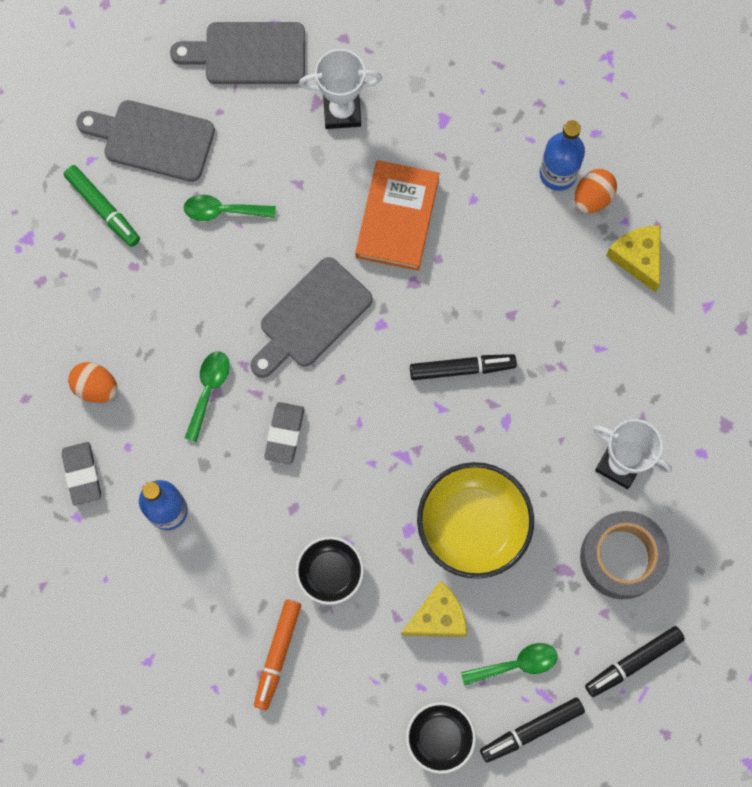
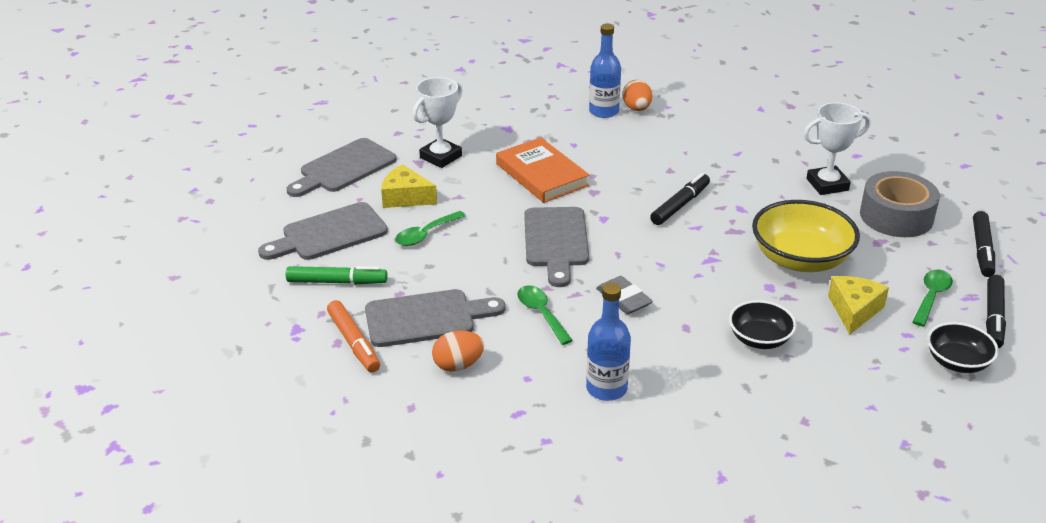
camera: 45 degrees left, 40 degrees down
(82, 474) = (515, 415): grey eraser -> none
(125, 314) = (426, 318): none -> grey cutting board
(277, 654) = (797, 402): orange marker -> orange marker (354, 342)
(637, 258) = (697, 114): yellow cheese -> yellow cheese (405, 197)

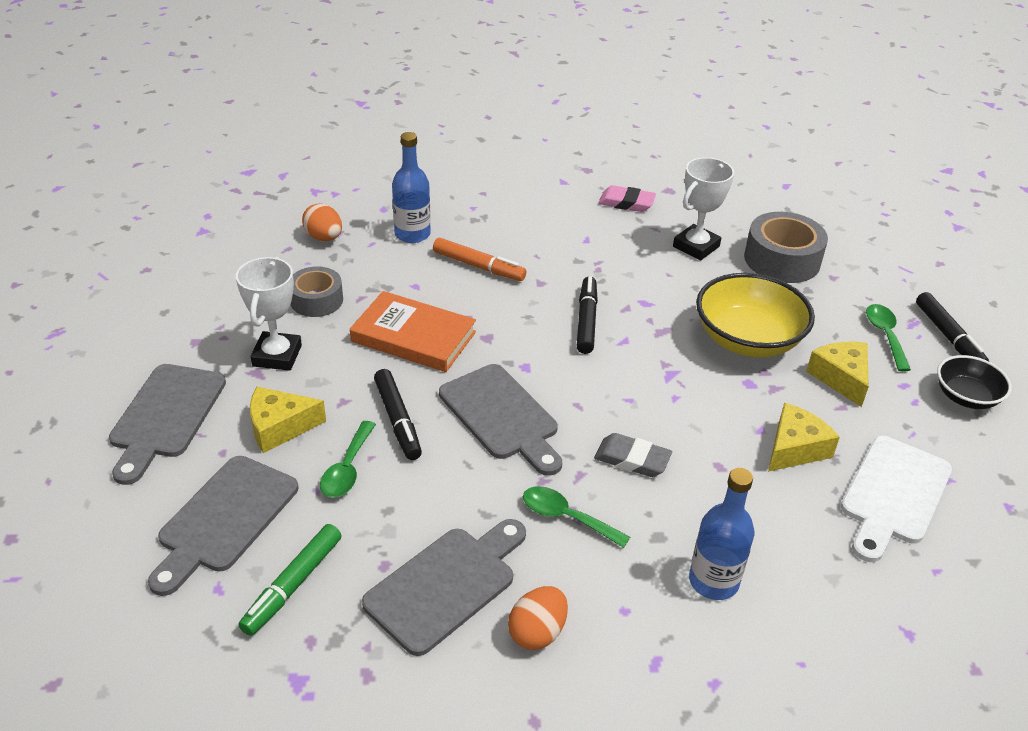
camera: 35 degrees left, 5 degrees up
(337, 282) = (293, 585): green marker -> green marker turned 150 degrees clockwise
(354, 342) = (388, 664): orange marker -> orange marker (478, 266)
(496, 132) = (316, 300): none -> grey tape
(637, 109) = (444, 220): orange egg -> orange egg (324, 238)
(759, 339) = (794, 448): black bowl -> yellow cheese
(799, 138) = (626, 203): none -> pink eraser
(809, 397) = (893, 495): none -> white cutting board
(982, 250) = (877, 269): black marker -> black marker (398, 420)

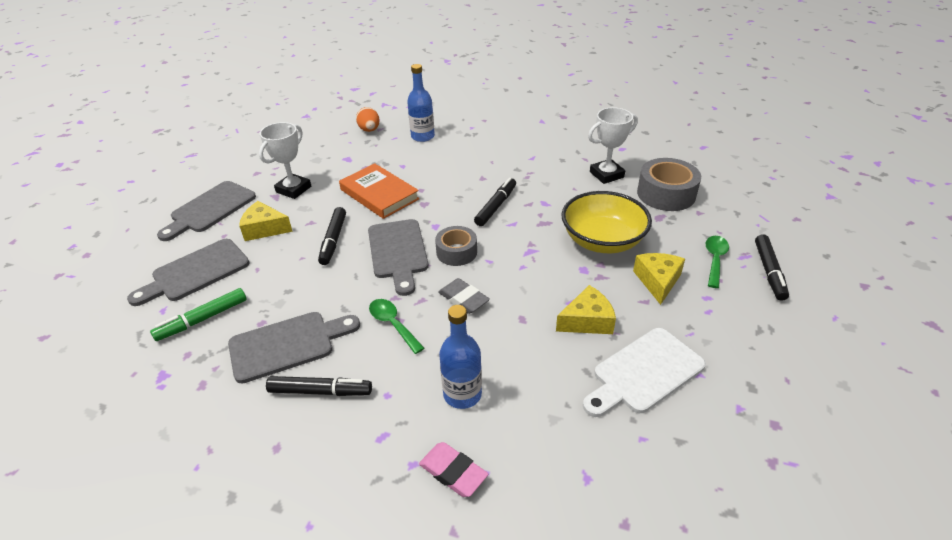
camera: 25 degrees right, 0 degrees up
(316, 300) = (339, 163): grey tape -> grey tape (456, 252)
(347, 468) = (284, 261): green spoon -> none
(478, 266) = (450, 161): orange marker -> none
(537, 632) = (320, 391): orange egg -> black marker
(626, 203) = (576, 140): pink eraser -> pink eraser (453, 472)
(966, 397) = (755, 318): black bowl -> none

